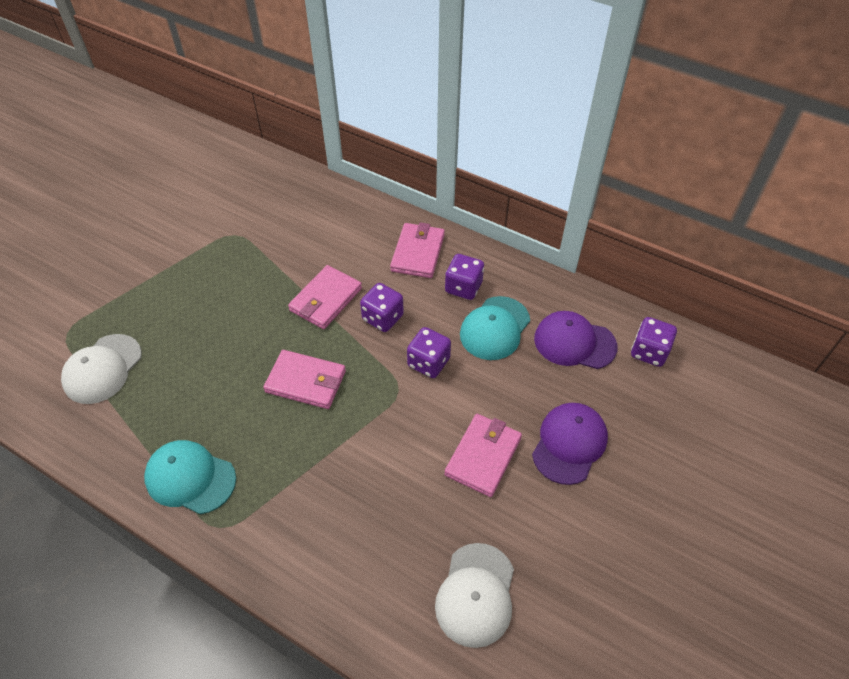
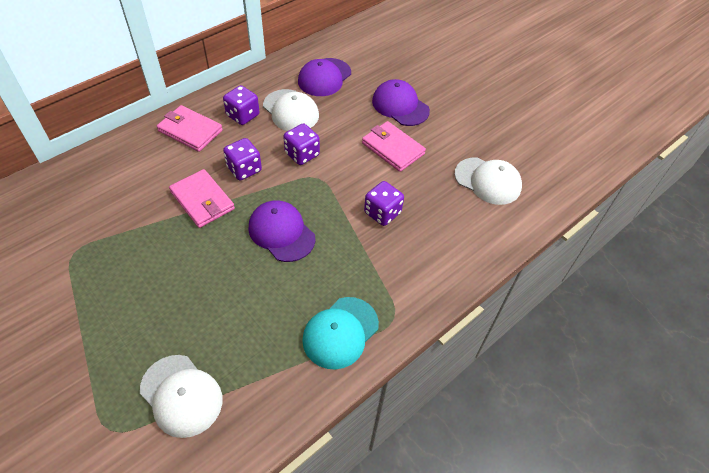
camera: 75 degrees left, 0 degrees up
(306, 381) = (281, 232): pink wallet -> purple cap
(495, 328) = (290, 111): turquoise cap -> white cap
(649, 352) = (349, 49): purple dice -> purple dice (382, 213)

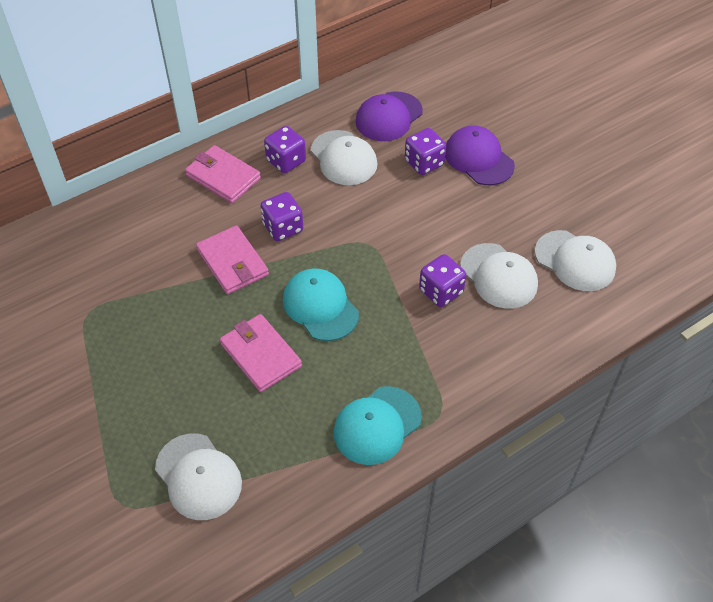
camera: 10 degrees right, 0 degrees up
(281, 232) = (320, 306): purple cap -> turquoise cap
(302, 154) = (352, 214): purple dice -> purple dice (424, 163)
(392, 148) = (463, 213): pink wallet -> pink wallet (260, 355)
(428, 197) = (498, 276): none -> white cap

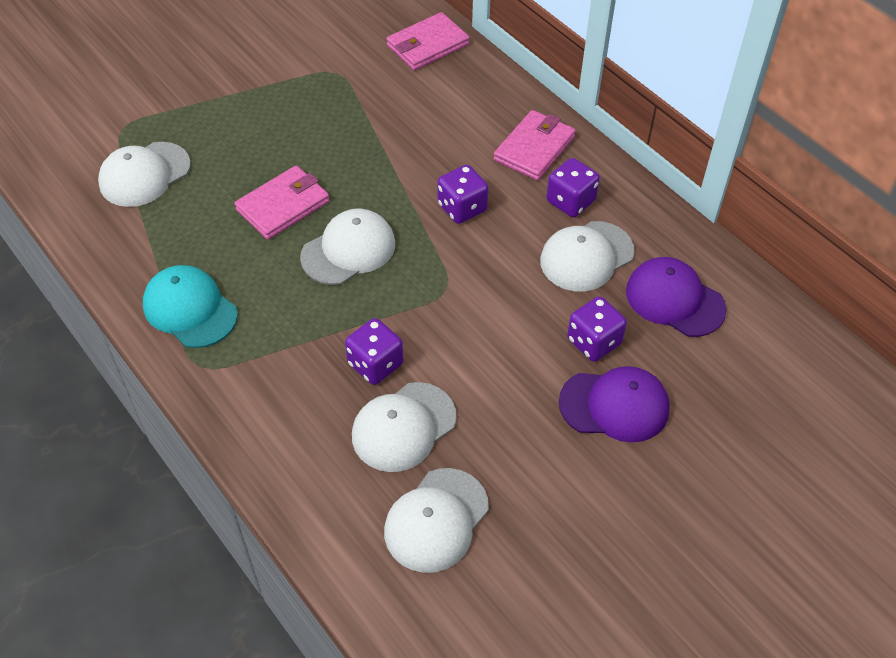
camera: 85 degrees right, 0 degrees up
(232, 262) = (407, 170): pink wallet -> pink wallet (427, 45)
(320, 306) = (348, 250): turquoise cap -> white cap
(479, 159) = (614, 405): purple cap -> purple cap turned 45 degrees clockwise

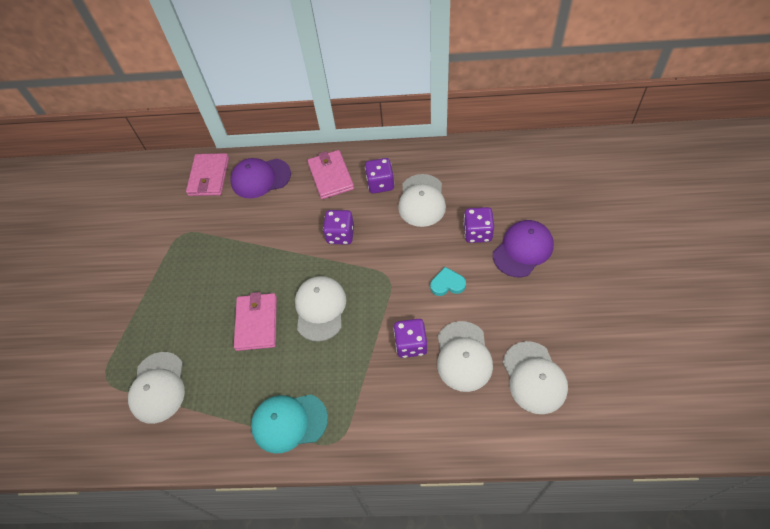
camera: 45 degrees left, 5 degrees up
(489, 353) = (447, 284): none -> turquoise heart
(674, 300) = (479, 182): purple cap -> purple cap (260, 178)

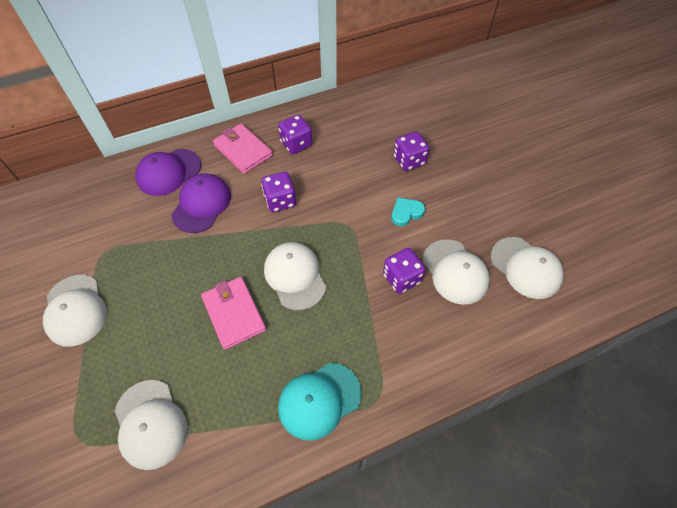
camera: 30 degrees left, 0 degrees up
(209, 177) = (109, 186): pink wallet -> none
(422, 200) = (343, 147): white cap -> white cap (75, 310)
(523, 250) = (456, 163): purple cap -> purple cap (201, 204)

